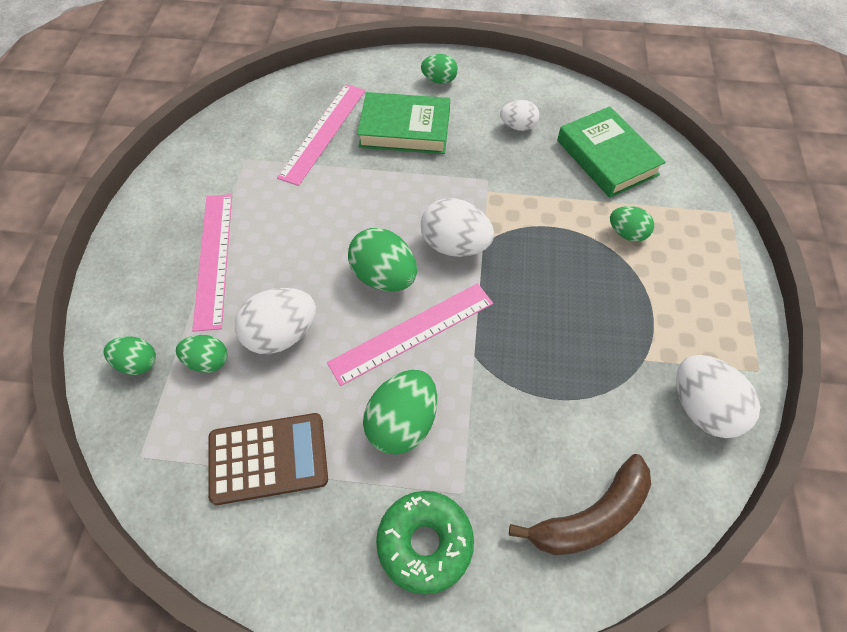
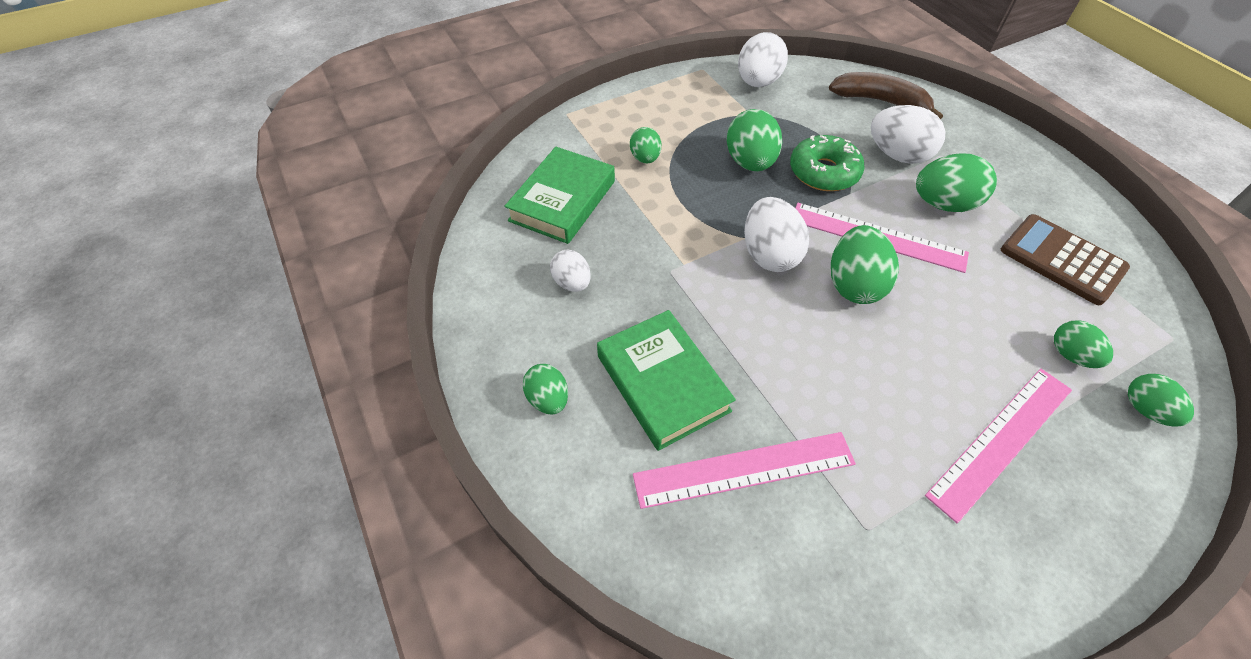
camera: 125 degrees left, 5 degrees down
(281, 334) = (985, 320): white egg -> white egg (897, 155)
(425, 543) = (988, 157): green donut -> green donut (823, 172)
(570, 306) = (750, 162): none -> green egg

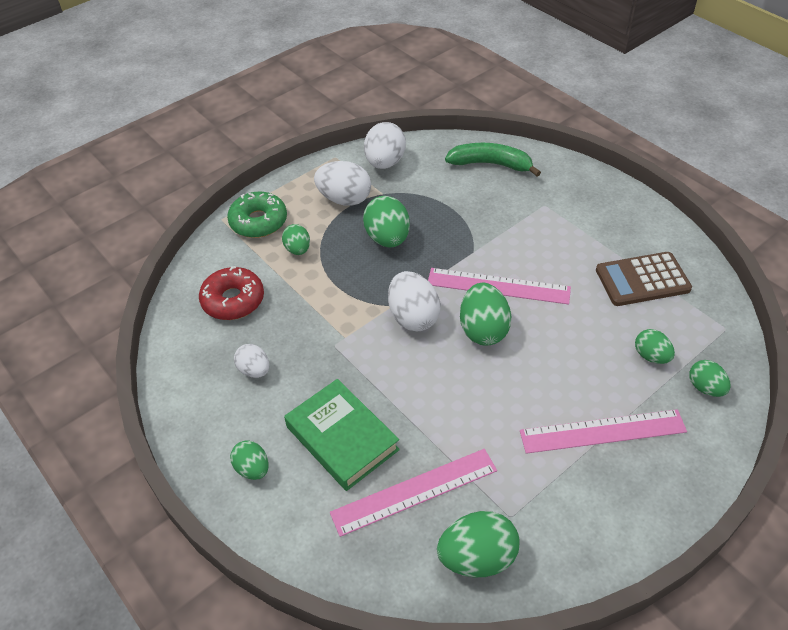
camera: 10 degrees left, 5 degrees down
(562, 201) = (233, 300): green book -> red donut
(823, 172) = (450, 237): green donut -> green donut (258, 221)
(880, 101) = (491, 164): brown banana -> green banana
(897, 155) = (509, 211): white egg -> white egg (344, 199)
(943, 204) = (548, 249): green egg -> green egg (477, 557)
(1001, 440) = (602, 431): pink ruler -> pink ruler turned 45 degrees clockwise
(1062, 260) = (642, 280): brown calculator -> brown calculator turned 45 degrees counterclockwise

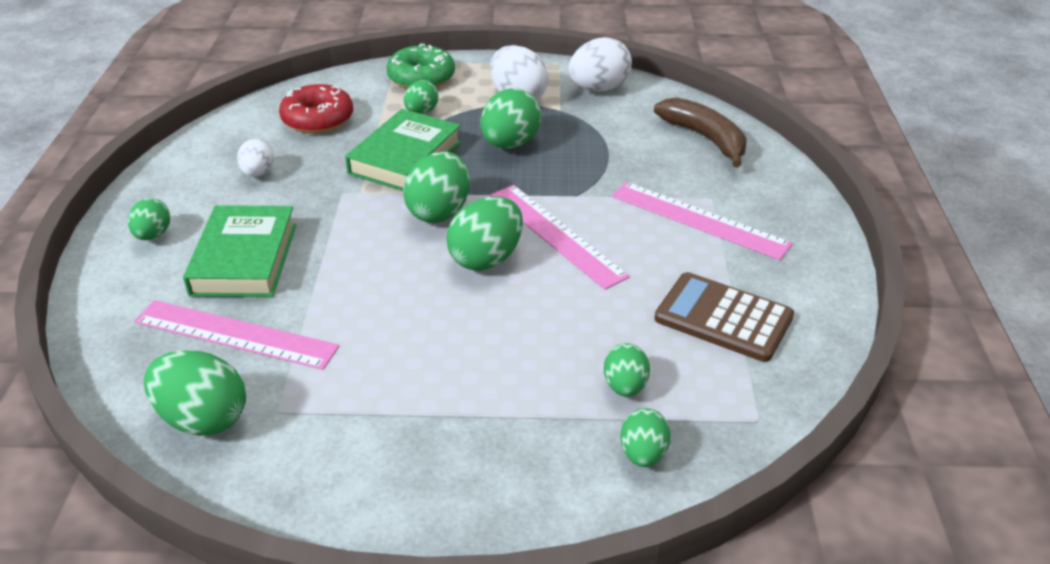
camera: 40 degrees right, 10 degrees down
(337, 292) = (405, 158): none -> green book
(413, 317) = (439, 212): white egg -> green egg
(491, 164) = (705, 138): green banana -> brown banana
(602, 431) = (469, 411): pink ruler -> pink ruler (699, 219)

